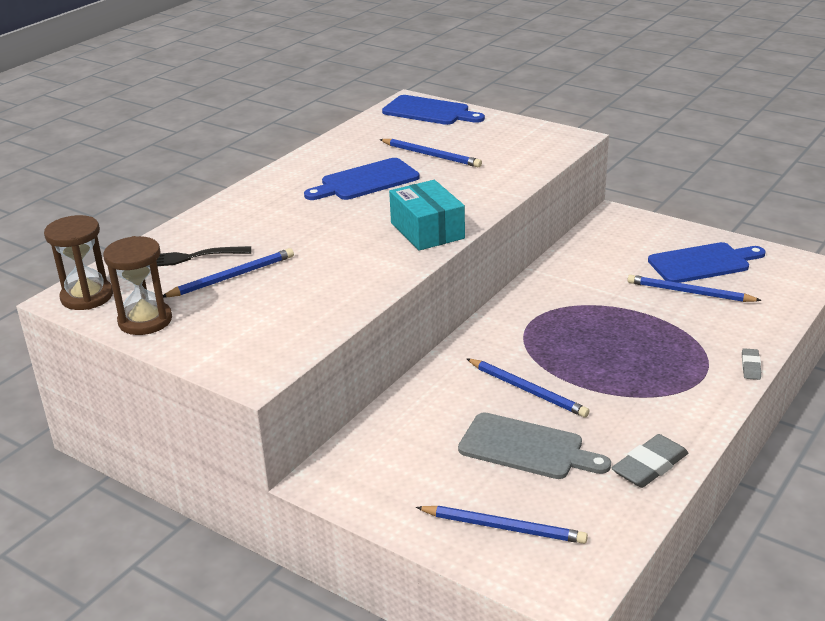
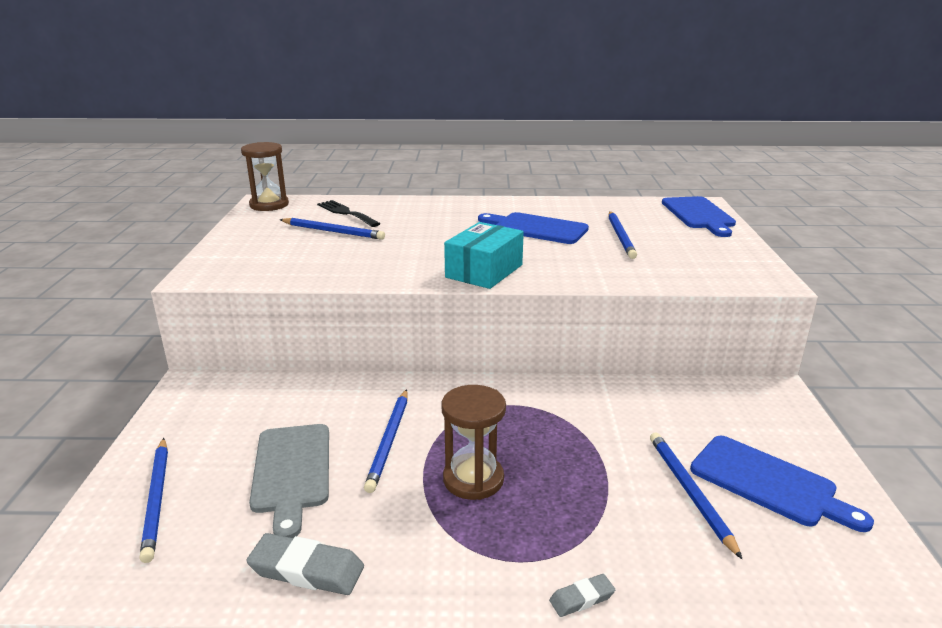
camera: 55 degrees right, 5 degrees down
(145, 321) = (250, 226): brown hourglass -> brown hourglass (473, 479)

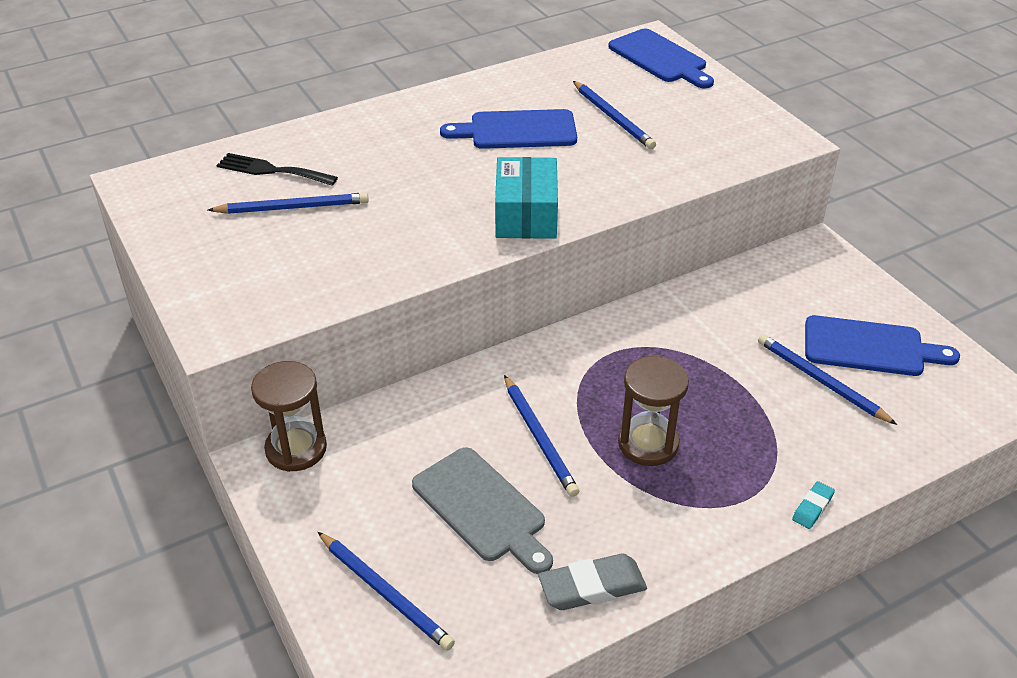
camera: 30 degrees left, 15 degrees up
(269, 205) = (151, 186): brown hourglass -> brown hourglass (296, 449)
(582, 598) = (812, 507): grey eraser -> turquoise eraser

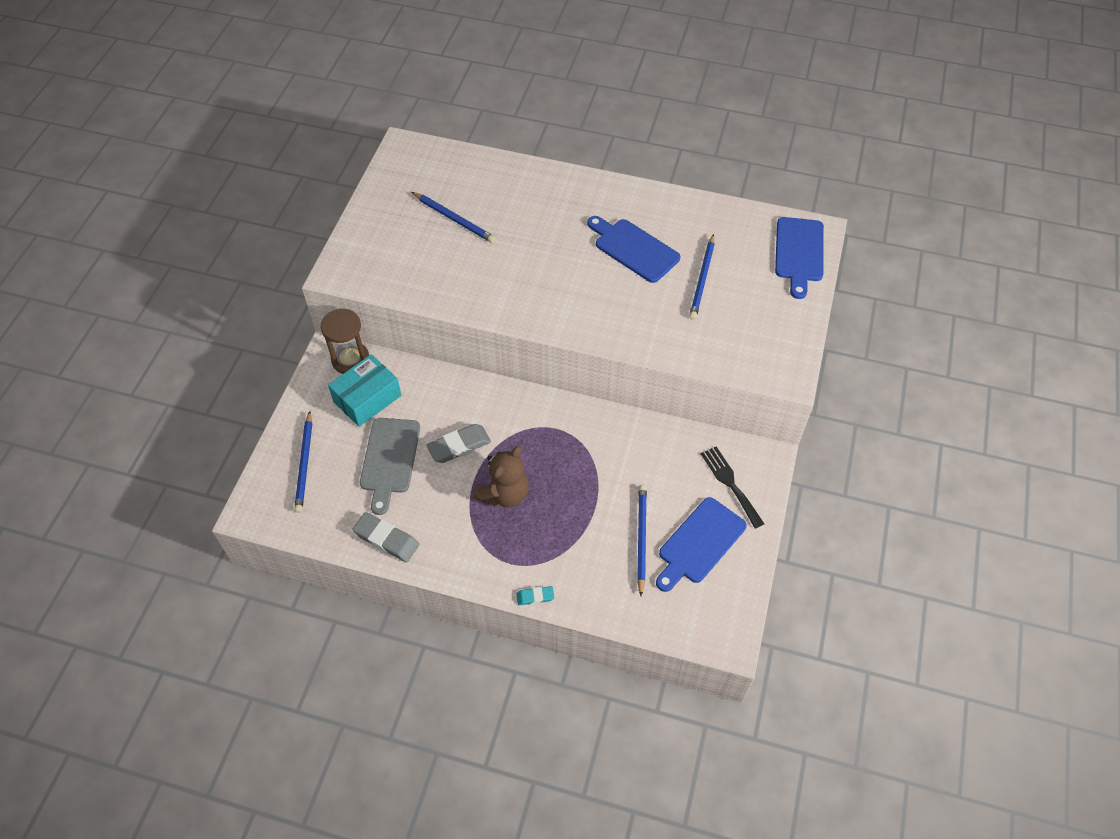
camera: 45 degrees right, 15 degrees up
(272, 170) = (473, 185): black fork -> black fork (730, 483)
(526, 215) = (560, 312): turquoise box -> turquoise box (367, 398)
(539, 438) = (459, 446): blue pencil -> grey eraser
(648, 443) = (504, 494): brown hourglass -> brown teddy bear
(870, 347) = (699, 543): blue cutting board -> blue cutting board turned 75 degrees clockwise

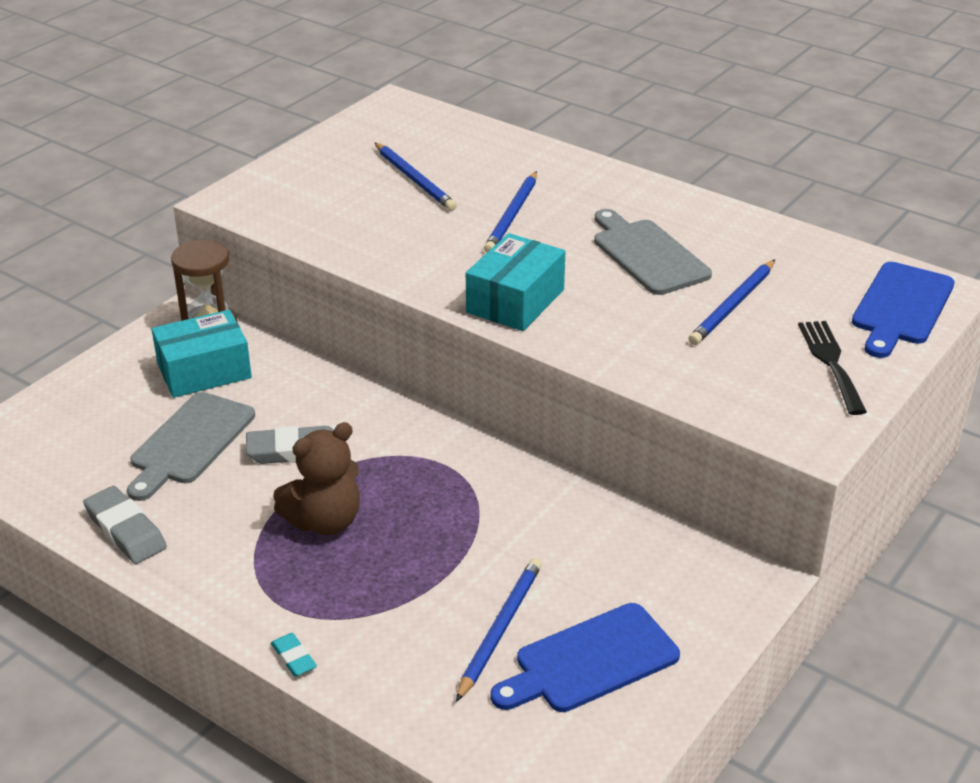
camera: 20 degrees right, 20 degrees down
(305, 464) = (75, 420): blue pencil -> blue pencil (512, 215)
(535, 597) = (293, 658): turquoise eraser -> turquoise eraser turned 45 degrees clockwise
(570, 313) = (515, 301): none -> turquoise box
(633, 249) = (647, 254): blue cutting board -> grey cutting board
(730, 483) = (680, 597): black fork -> black fork (831, 362)

